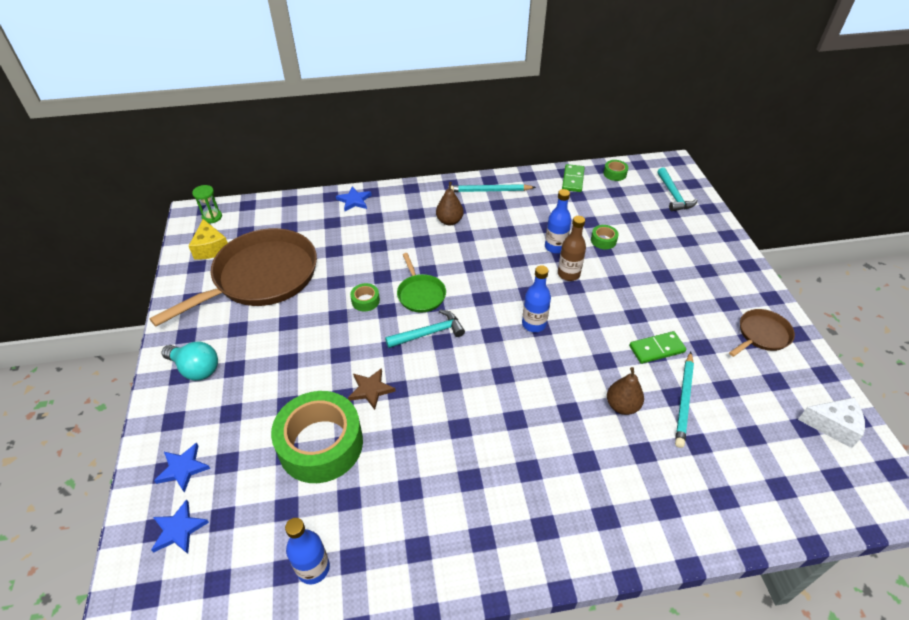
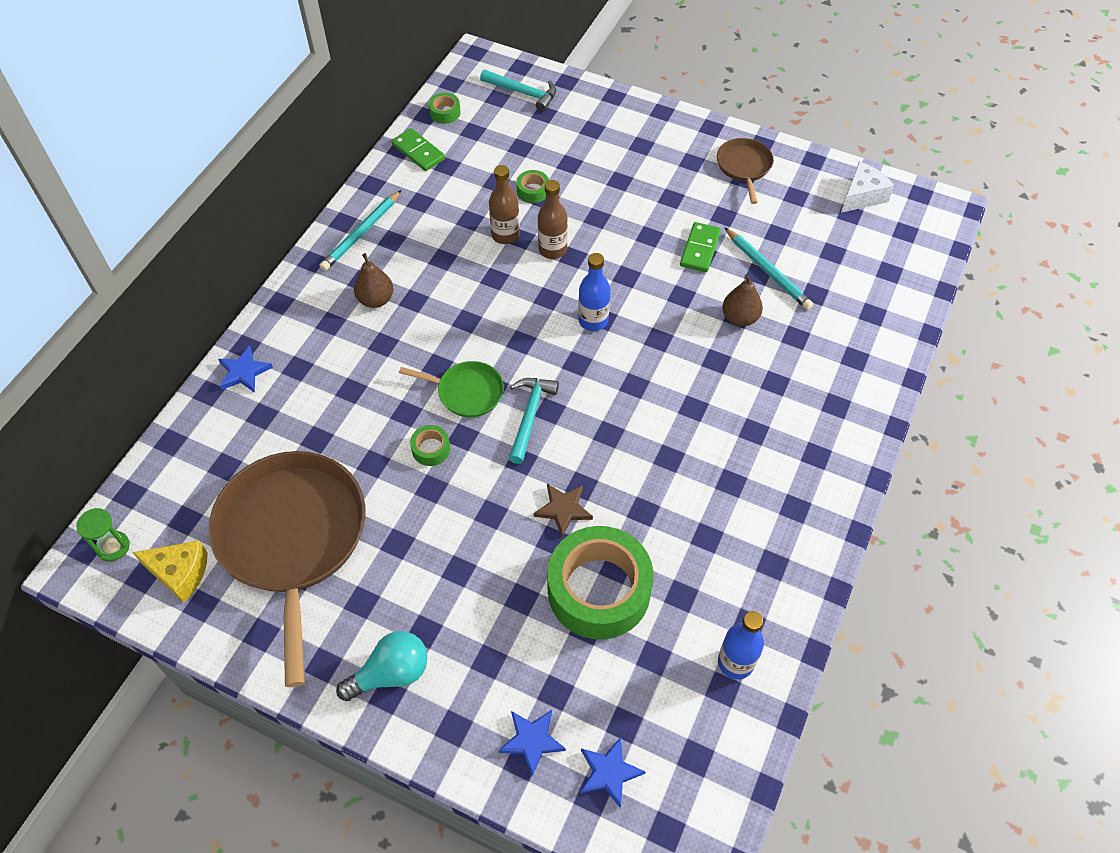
camera: 55 degrees left, 10 degrees up
(555, 247) = (505, 235): blue bottle -> brown bottle

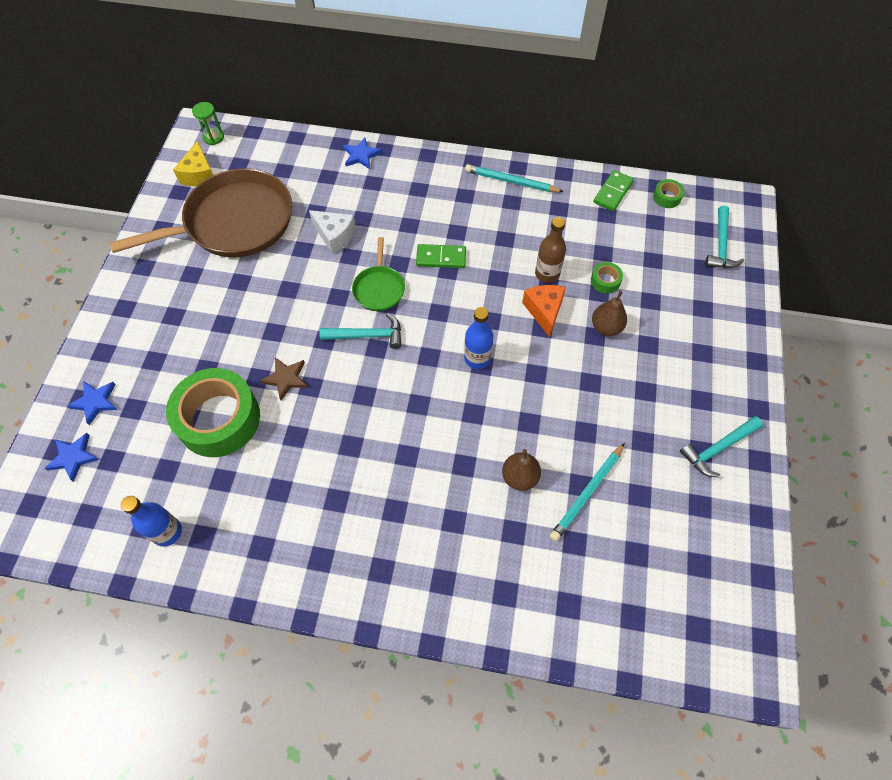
camera: 75 degrees right, 5 degrees up
(376, 300) = (449, 209): brown pear -> brown pear (606, 327)
(391, 673) = (140, 305): turquoise light bulb -> none
(431, 449) = (322, 280): green tape -> none
(552, 249) = (544, 311): brown bottle -> orange cheese
(700, 249) = (591, 427): green domino -> green domino (441, 258)
(744, 166) = (718, 448): brown pan -> turquoise hammer
(862, 196) = (731, 575): white cheese -> white cheese (335, 236)

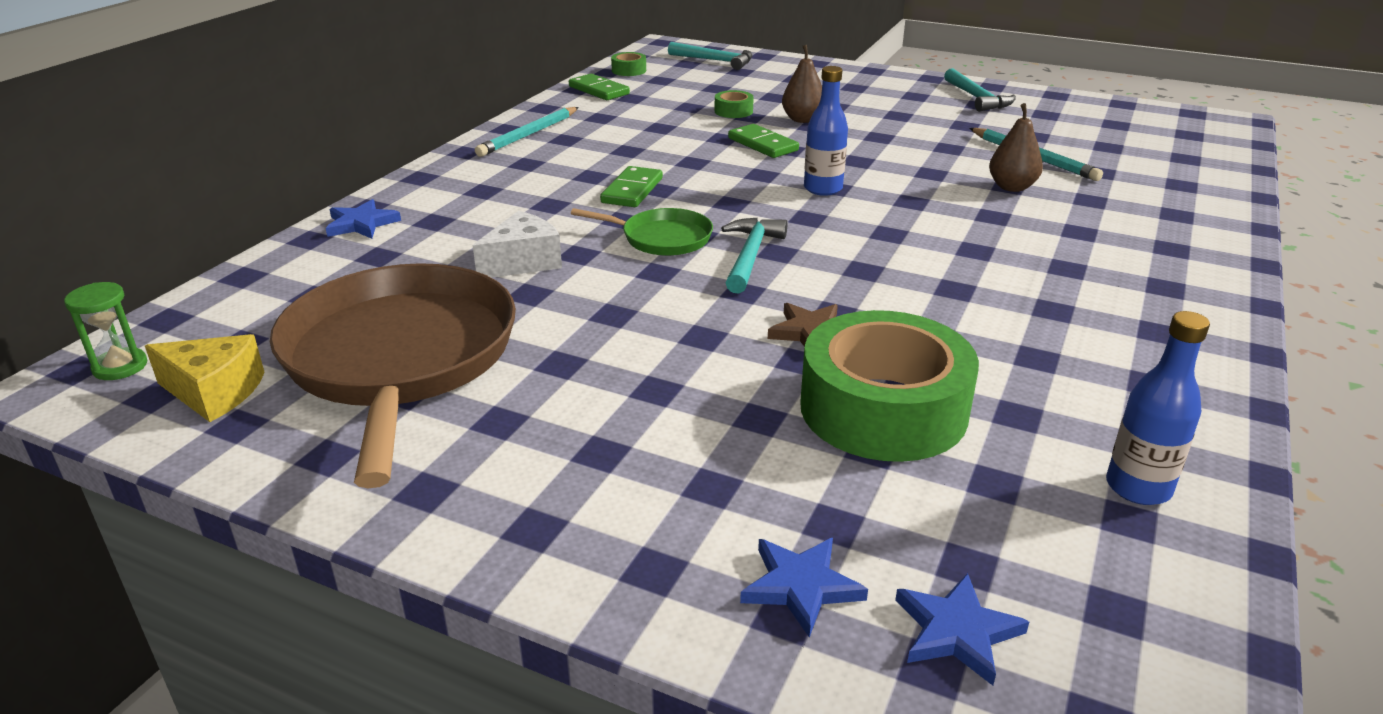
camera: 75 degrees left, 30 degrees down
(544, 311) = (762, 144): orange cheese -> green domino
(547, 274) = (704, 136): brown bottle -> none

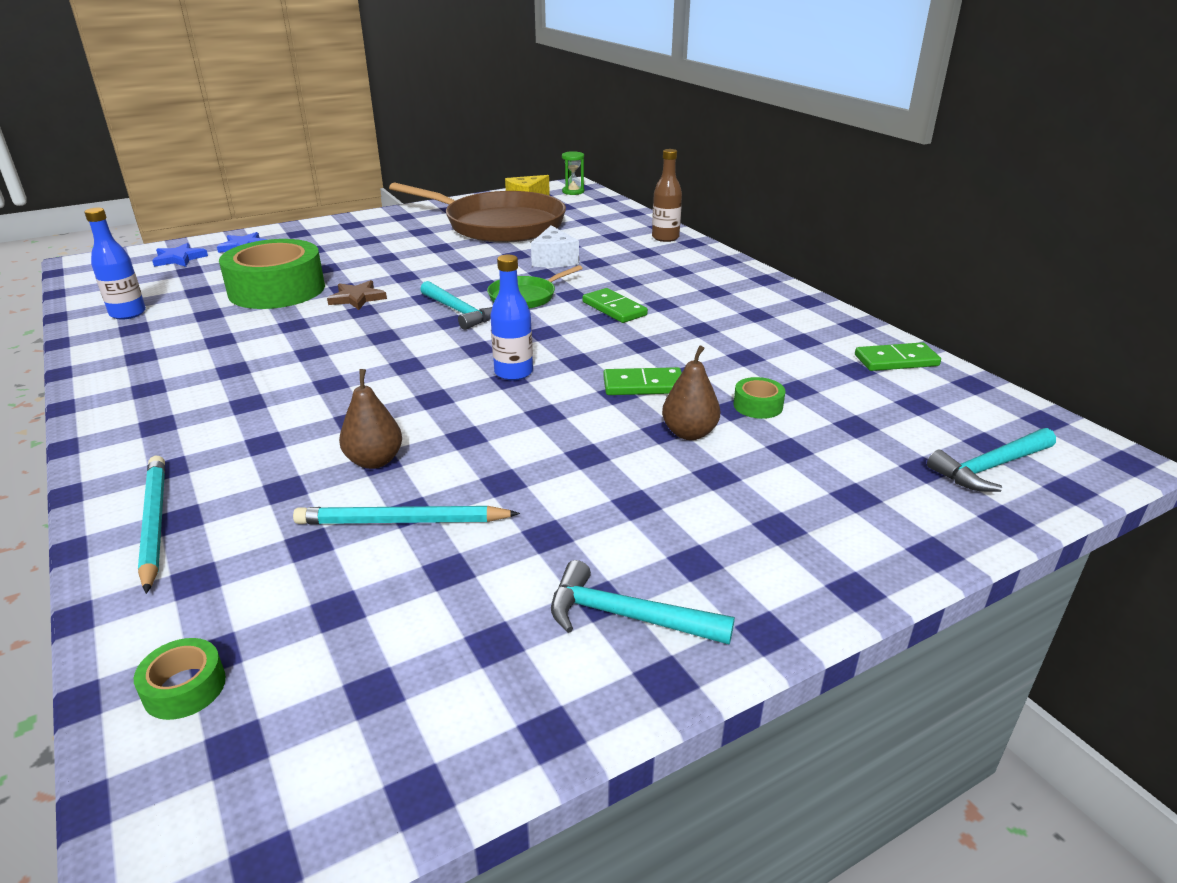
camera: 125 degrees right, 0 degrees up
(361, 224) = (665, 238): blue star -> brown bottle
(528, 135) = (781, 304): turquoise pencil -> turquoise pencil (154, 523)
(629, 70) = (971, 396): green tape -> green tape (184, 688)

